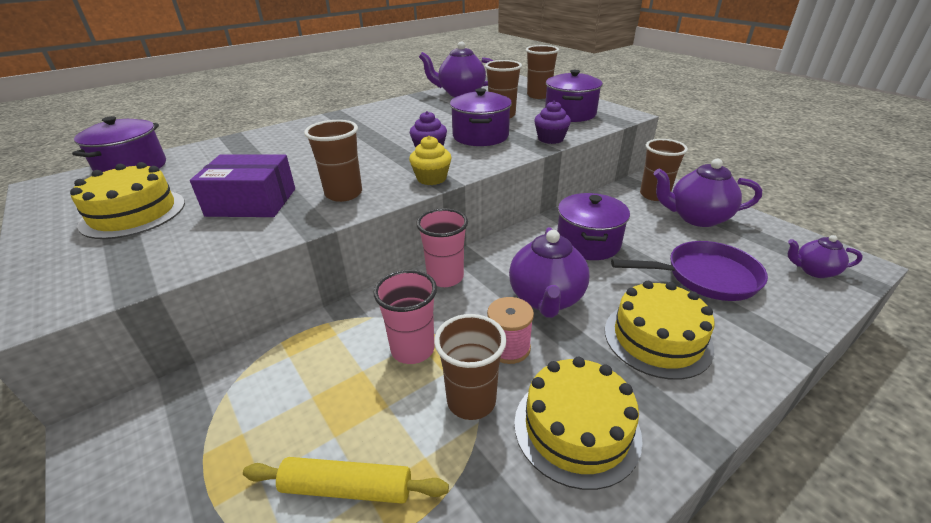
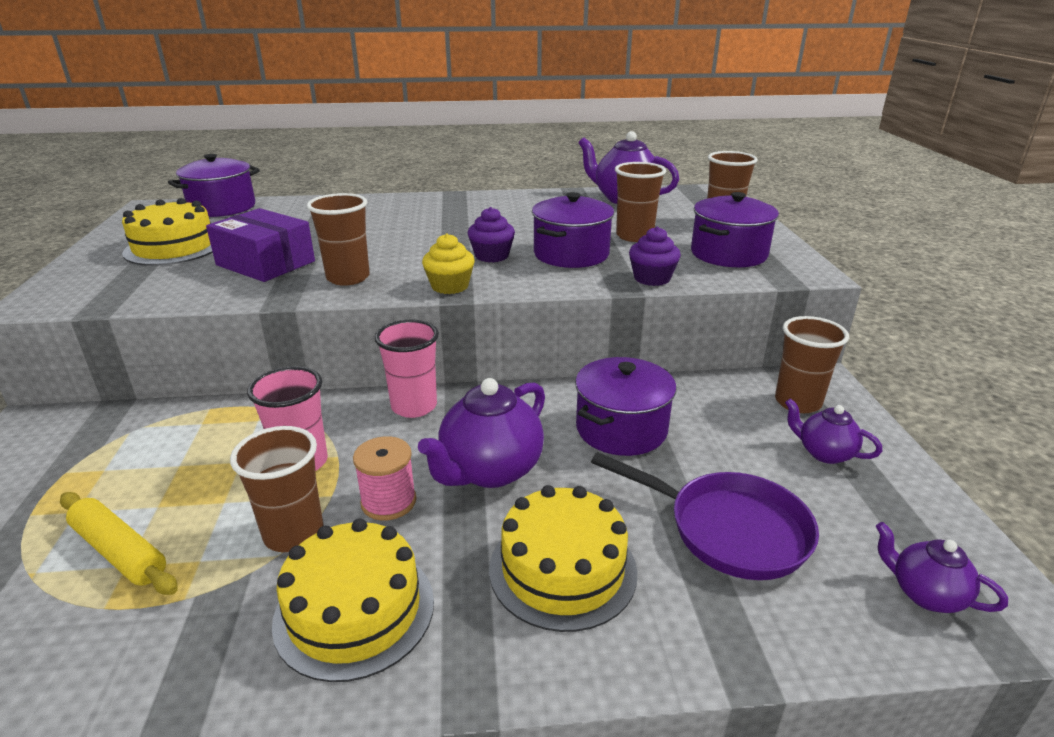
camera: 30 degrees right, 5 degrees down
(697, 218) = (824, 453): purple teapot -> purple teapot, size x0.57

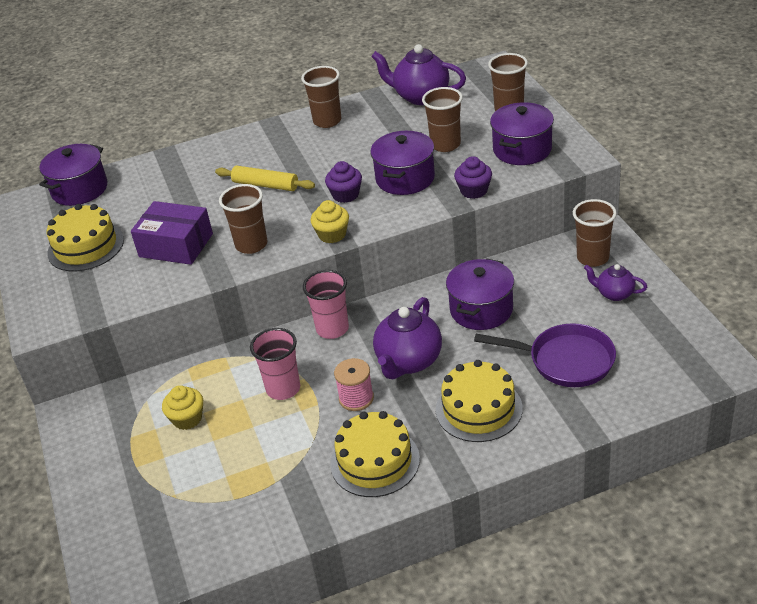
camera: 10 degrees left, 10 degrees up
(119, 551) = (214, 470): yellow rolling pin -> yellow rolling pin (265, 185)
(153, 468) = (187, 419): none -> yellow cupcake
(294, 533) = (311, 432): brown cup -> brown cup (327, 121)
(925, 594) = (676, 369): purple teapot -> none

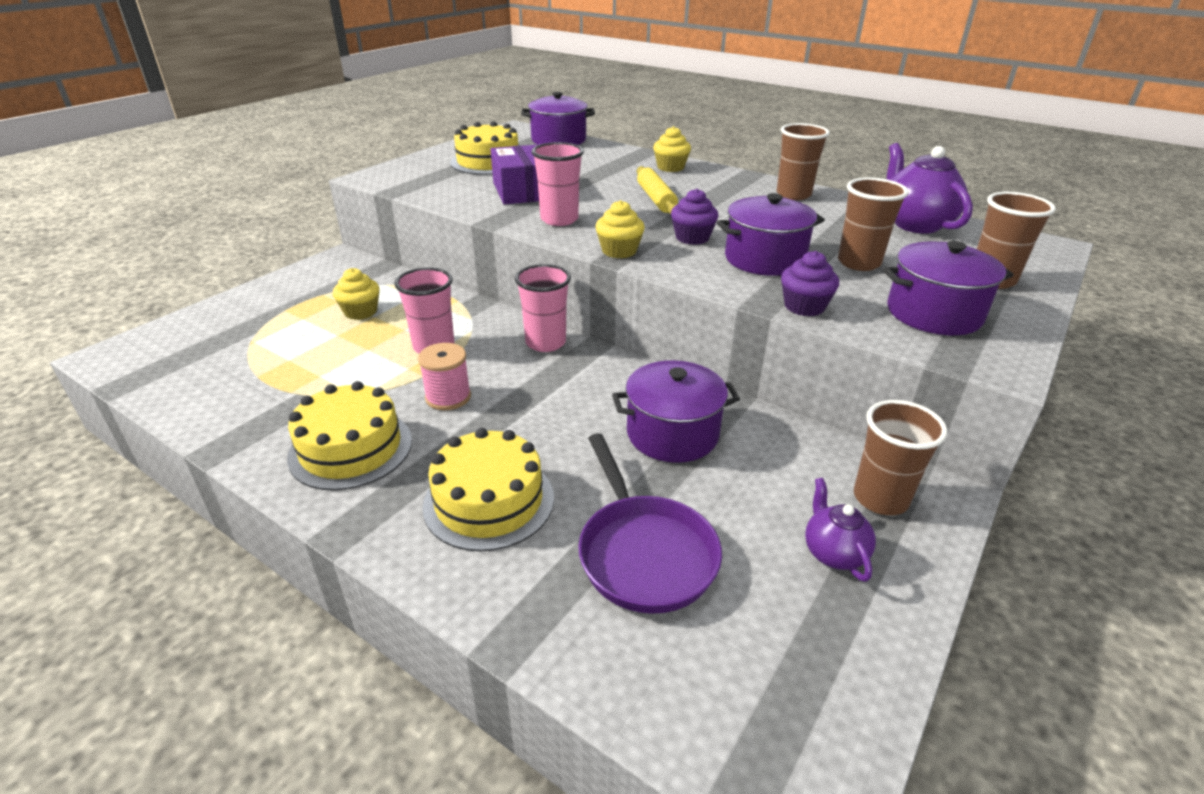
camera: 50 degrees right, 5 degrees down
(215, 154) = (670, 167): none -> yellow cupcake
(251, 245) = (559, 219): brown cup -> pink cup
(408, 362) = (534, 411): purple teapot -> none

